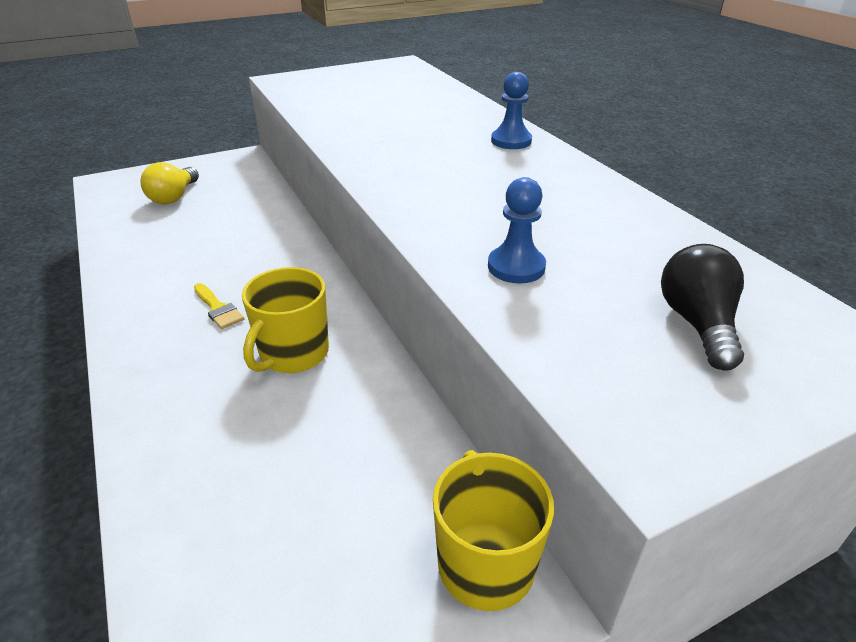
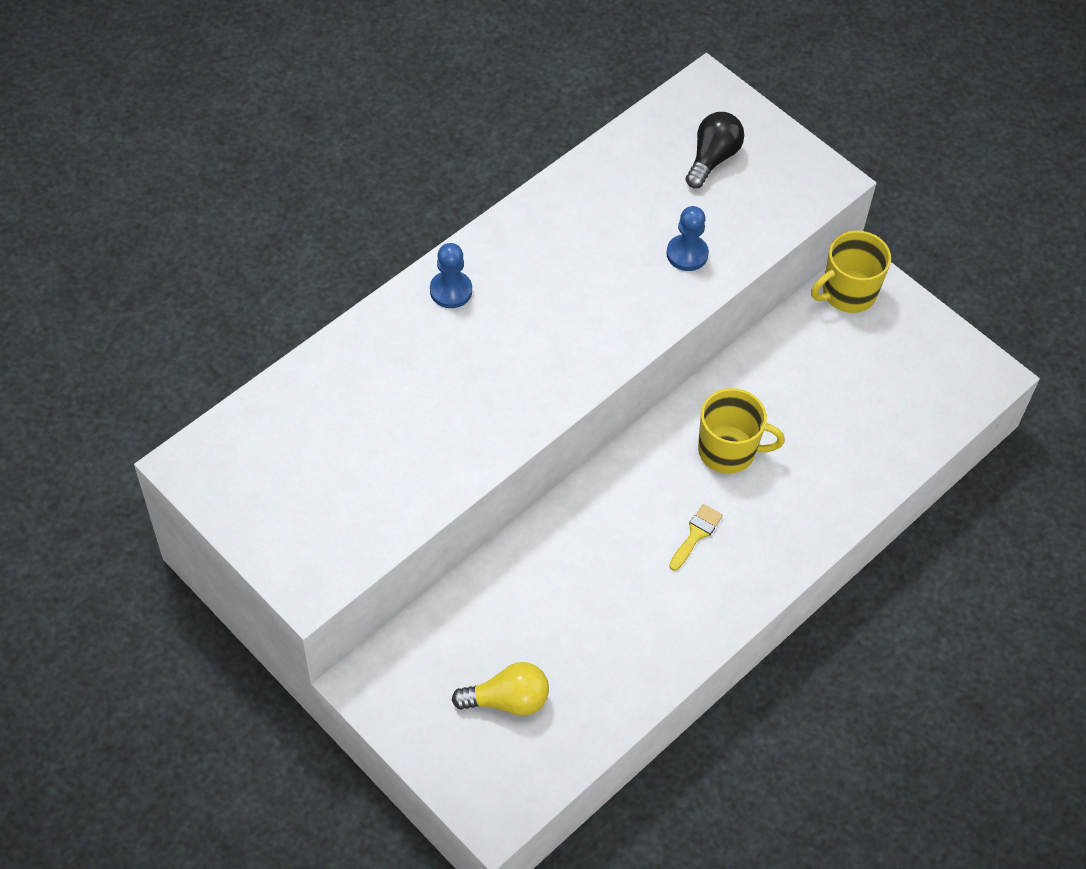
camera: 110 degrees left, 20 degrees up
(697, 324) = (712, 159): black light bulb -> black light bulb turned 135 degrees clockwise

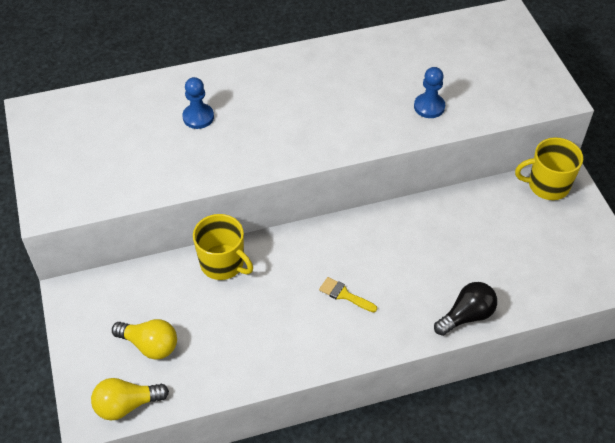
camera: 30 degrees right, 5 degrees down
(451, 291) = (259, 74): blue pawn -> blue pawn (198, 117)
(528, 783) = (126, 405): none -> yellow light bulb
(696, 534) = (344, 295): yellow brush -> yellow brush turned 120 degrees counterclockwise
(712, 159) = (483, 58): black light bulb -> black light bulb (466, 316)
(728, 451) = (401, 251): yellow mug -> yellow mug (223, 264)

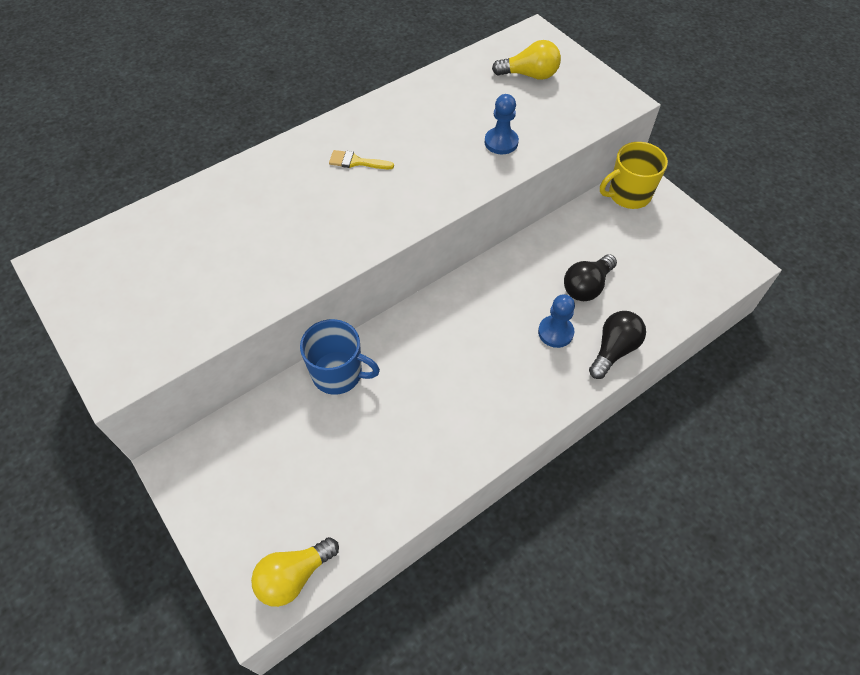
camera: 20 degrees left, 5 degrees up
(150, 345) = (293, 494): yellow light bulb -> yellow light bulb (529, 75)
(198, 117) = (257, 218): blue pawn -> blue pawn (555, 332)
(223, 264) = (339, 374): yellow mug -> blue mug
(344, 295) = (482, 367): yellow brush -> yellow brush (356, 162)
(468, 255) = (586, 286): none -> black light bulb

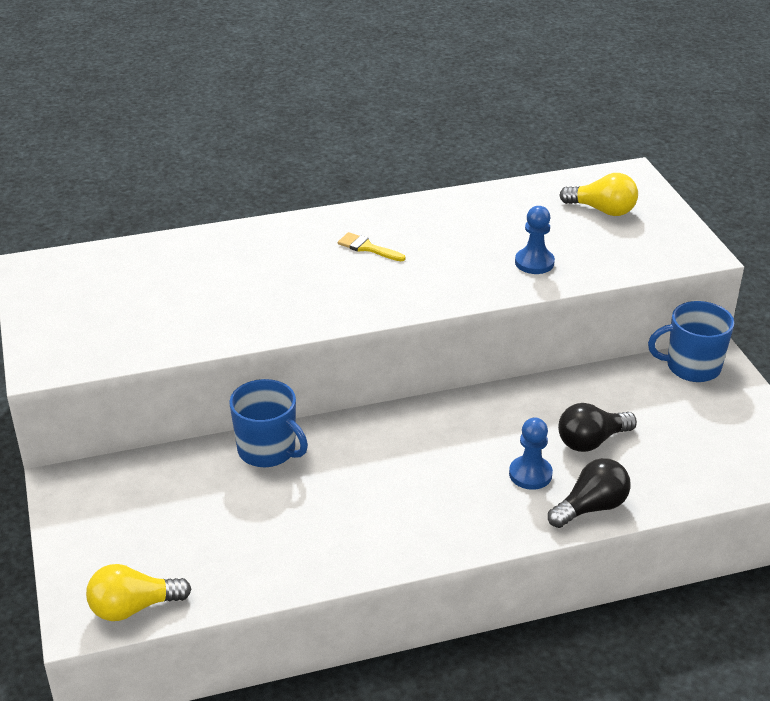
camera: 20 degrees right, 20 degrees down
(628, 195) = (691, 367): yellow mug -> blue mug

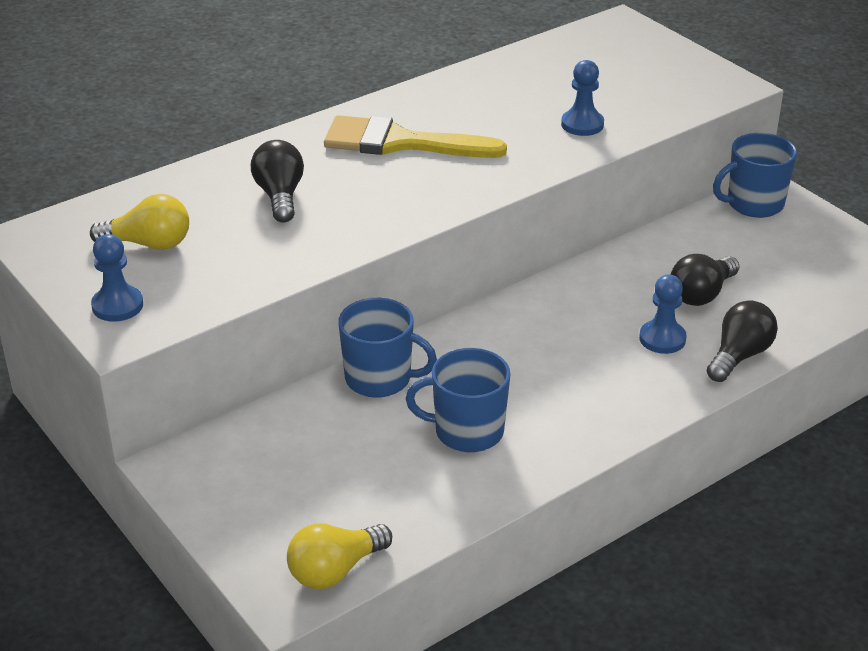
camera: 20 degrees left, 0 degrees up
(56, 341) = (117, 306): none -> blue pawn
(239, 275) = (280, 196): none -> black light bulb
(311, 515) = (466, 431): none -> blue mug
(367, 248) = (401, 142): yellow brush -> yellow brush, size x2.22
(602, 210) = (615, 62): yellow light bulb -> yellow light bulb (149, 244)

